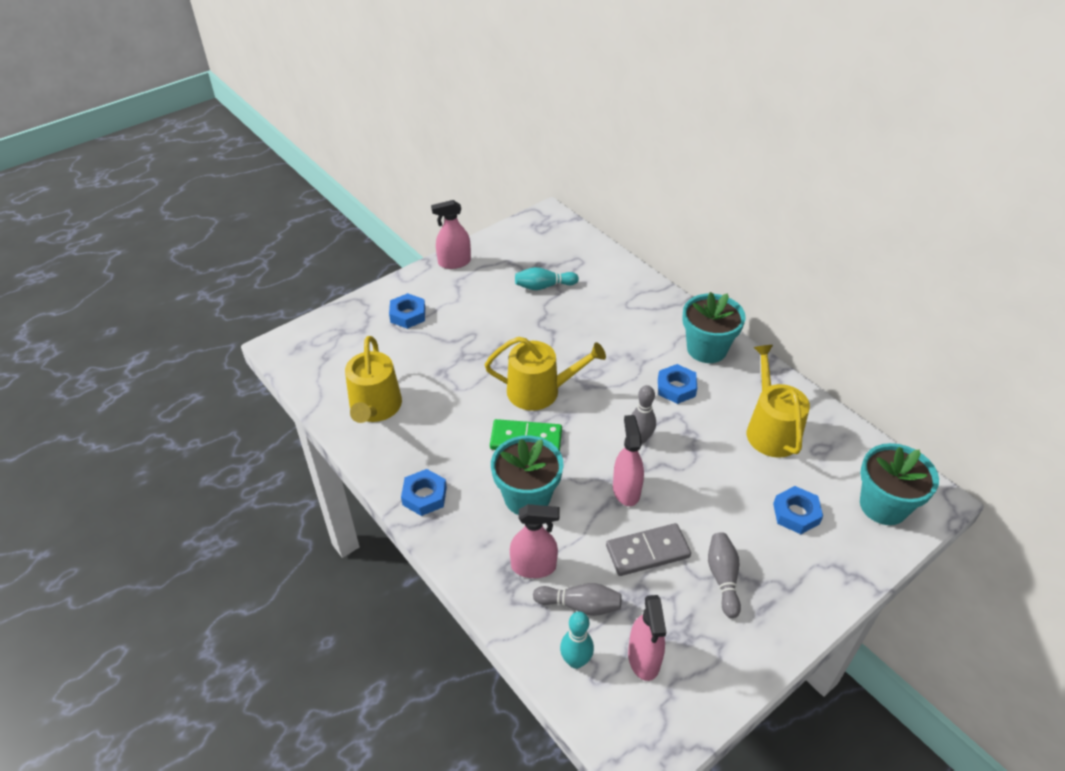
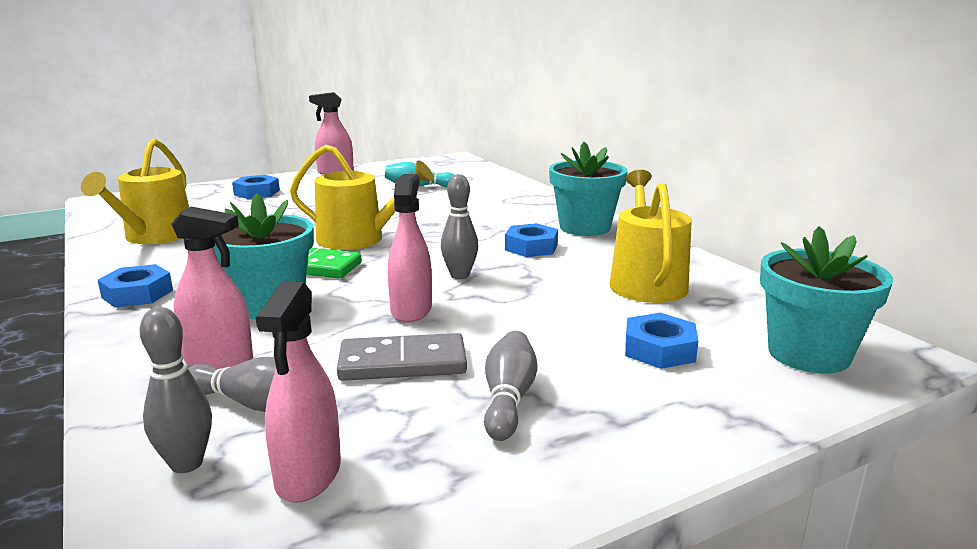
camera: 10 degrees right, 25 degrees down
(575, 661) = (186, 464): turquoise bowling pin -> grey bowling pin

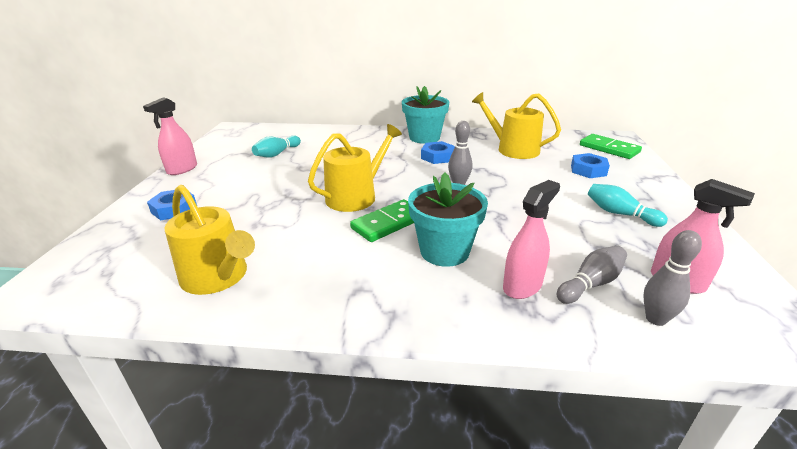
camera: 55 degrees left, 10 degrees up
(137, 294) = (362, 305): blue nut -> none
(402, 363) = (565, 228): grey domino -> none
(411, 310) = (496, 209): pink spray bottle -> none
(508, 399) = (620, 214): grey bowling pin -> turquoise bowling pin
(808, 354) = (609, 149): turquoise flower pot -> green domino

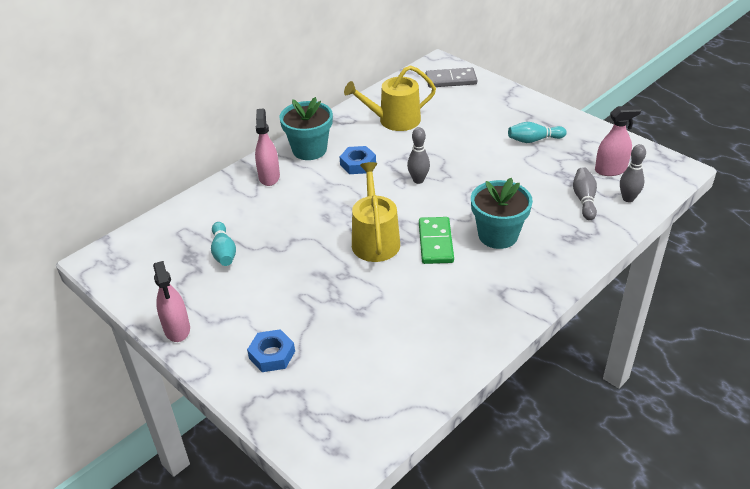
camera: 50 degrees left, 10 degrees up
(218, 277) = (420, 355): yellow watering can -> none
(522, 286) = (562, 225): pink spray bottle -> pink spray bottle (269, 177)
(588, 170) = (469, 111): blue nut -> none
(609, 149) = (451, 80): green domino -> grey domino

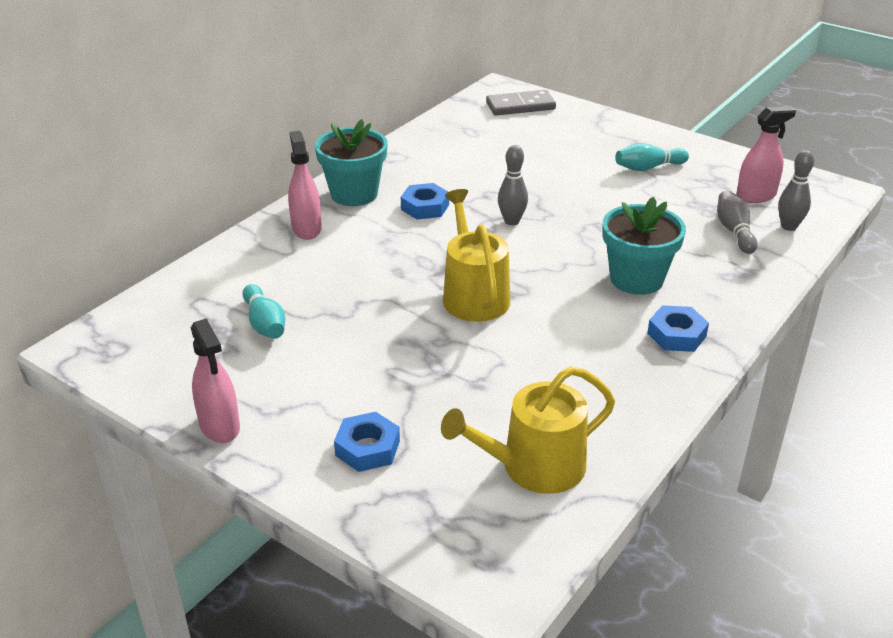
camera: 10 degrees left, 5 degrees down
(394, 120) = (459, 154): yellow watering can -> yellow watering can (533, 467)
(435, 242) = (556, 293): green domino -> none
(514, 284) = (676, 335): none -> blue nut

